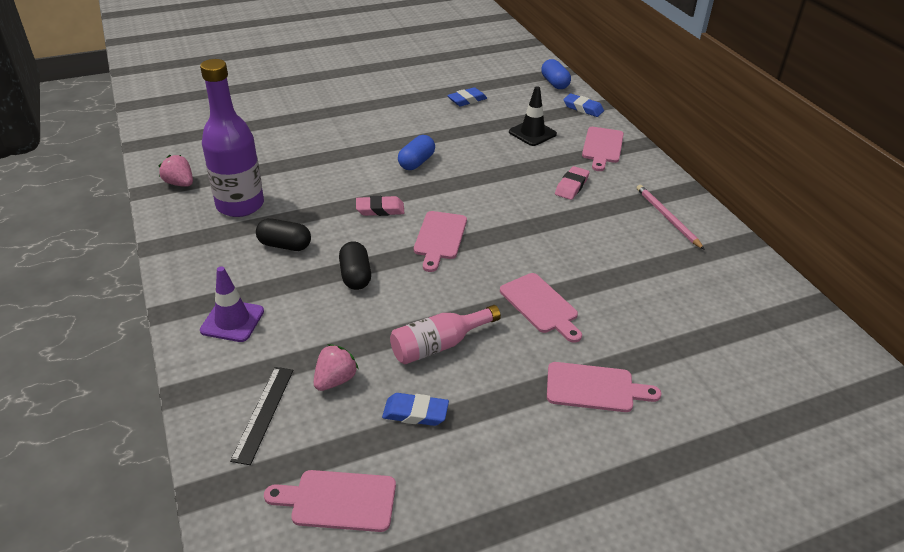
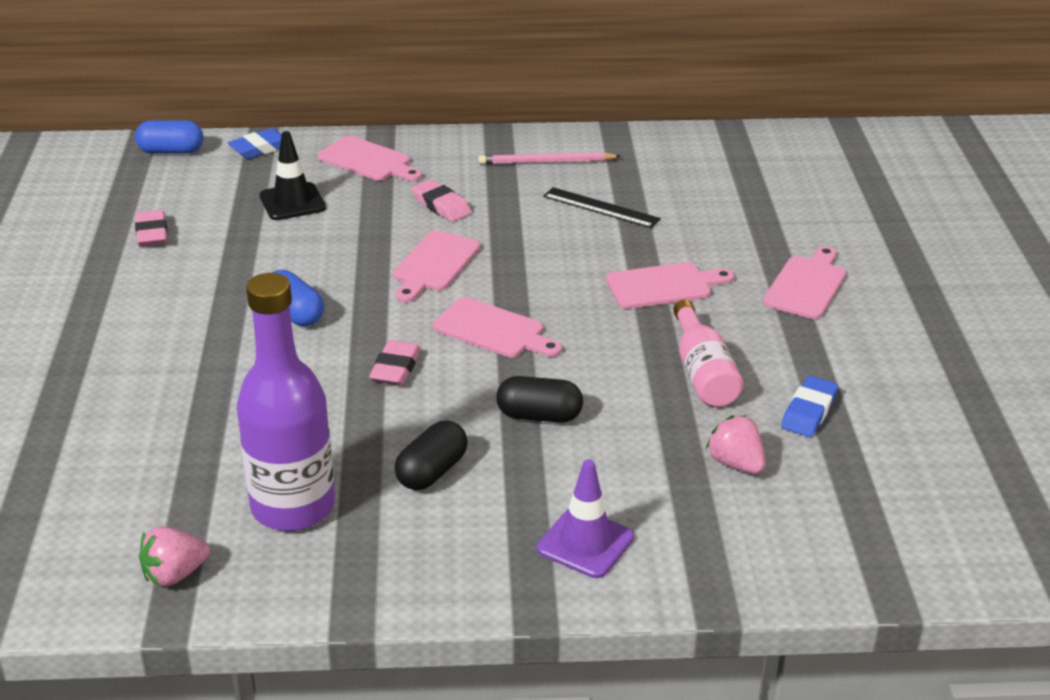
camera: 70 degrees left, 5 degrees down
(263, 413) = (776, 532): black ruler -> black ruler (601, 208)
(338, 500) = (923, 489): pink cutting board -> pink cutting board (434, 264)
(467, 100) = (152, 233): blue eraser -> pink eraser

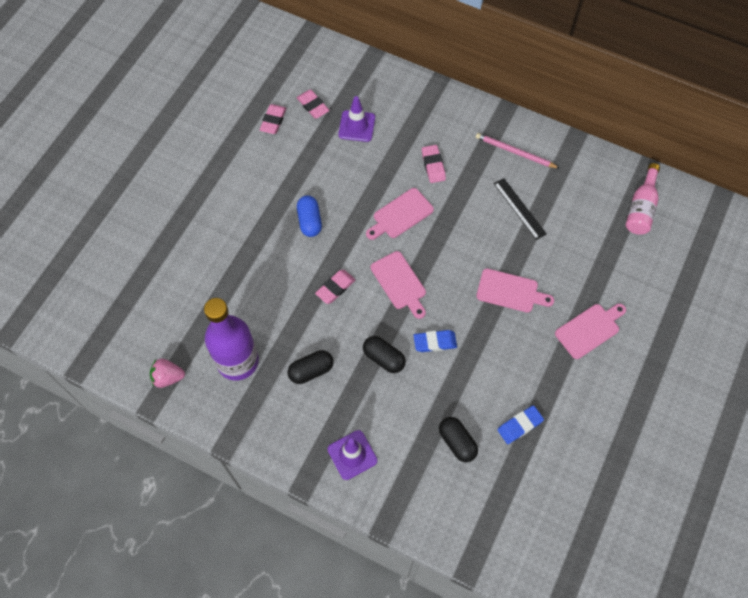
camera: 30 degrees right, 30 degrees up
(171, 151) = (317, 51): blue capsule -> none
(206, 202) = (313, 106): none -> pink eraser
(260, 148) = (365, 69): blue eraser -> blue eraser (435, 342)
(292, 202) = (357, 126): black traffic cone -> purple traffic cone
(368, 161) = (416, 106): pink cutting board -> none
(703, 372) = (485, 369): pink bottle -> pink bottle (641, 208)
(736, 464) = (457, 442): pink strawberry -> black capsule

